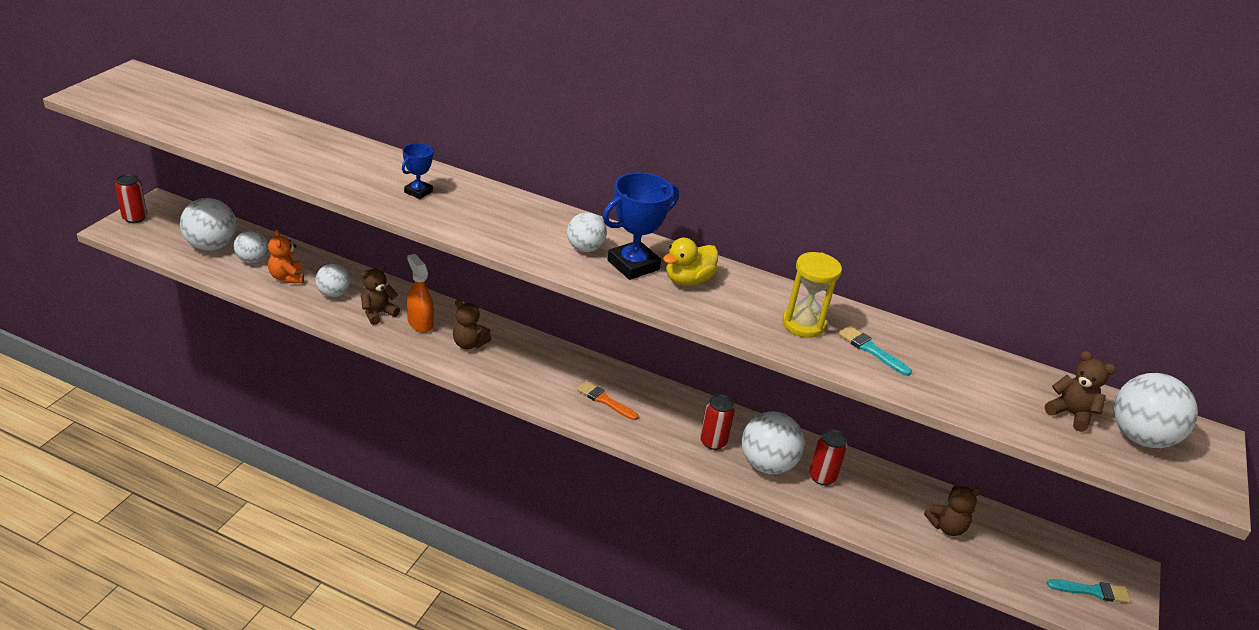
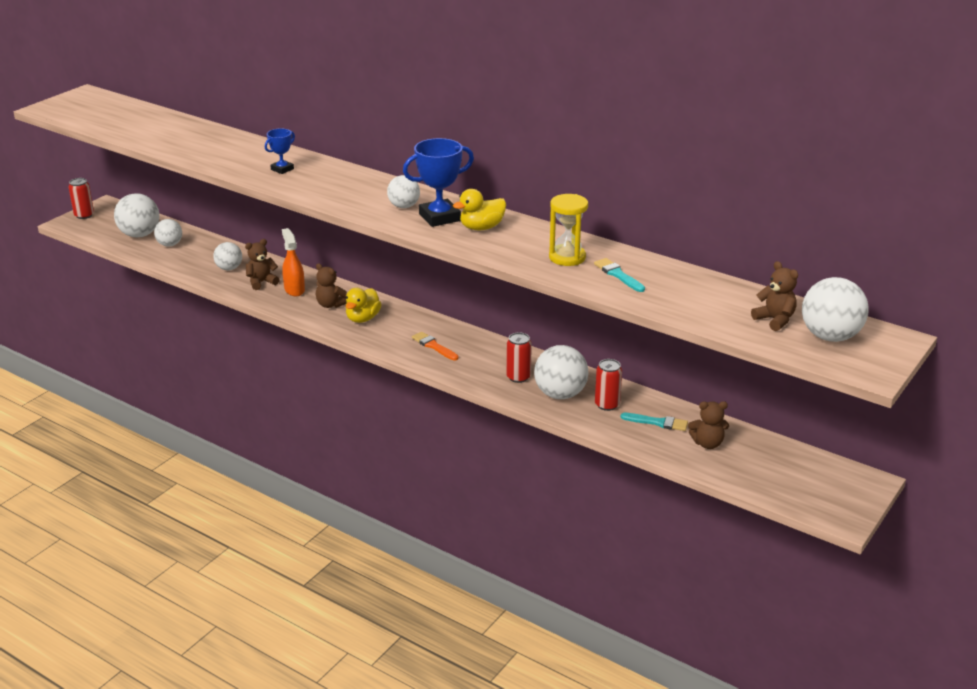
camera: 15 degrees right, 5 degrees down
(287, 277) = (194, 257): orange teddy bear -> none
(512, 363) = (363, 318): none -> yellow duck
(1091, 591) = (824, 494): turquoise brush -> turquoise brush (657, 422)

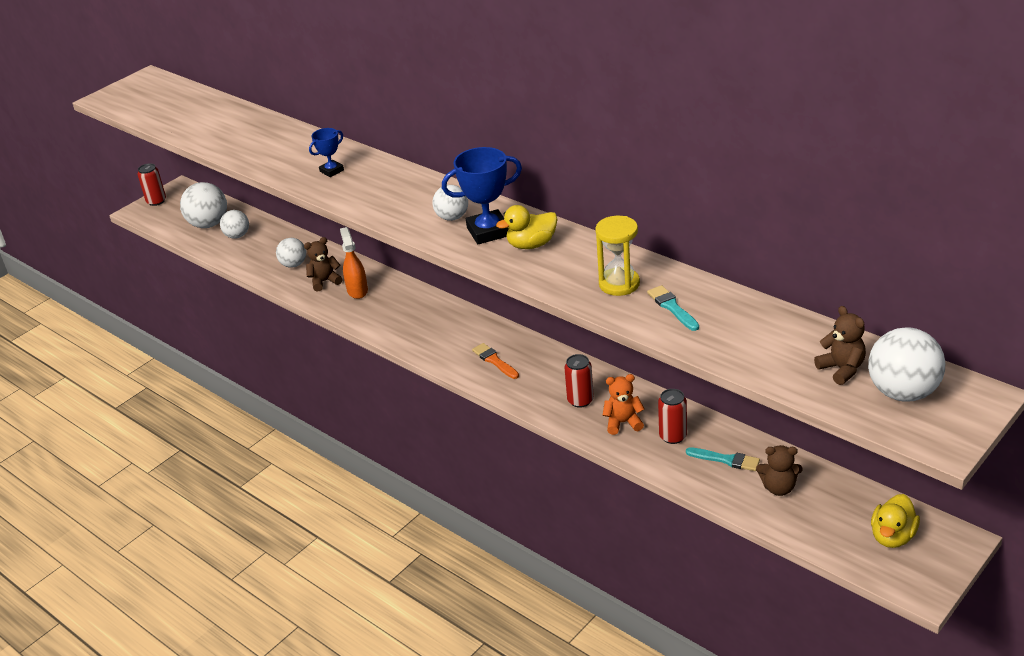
camera: 10 degrees right, 5 degrees up
(331, 305) = (393, 309): brown teddy bear -> none
(363, 318) = (424, 326): yellow duck -> yellow duck (892, 536)
(560, 394) = (623, 423): white ball -> orange teddy bear

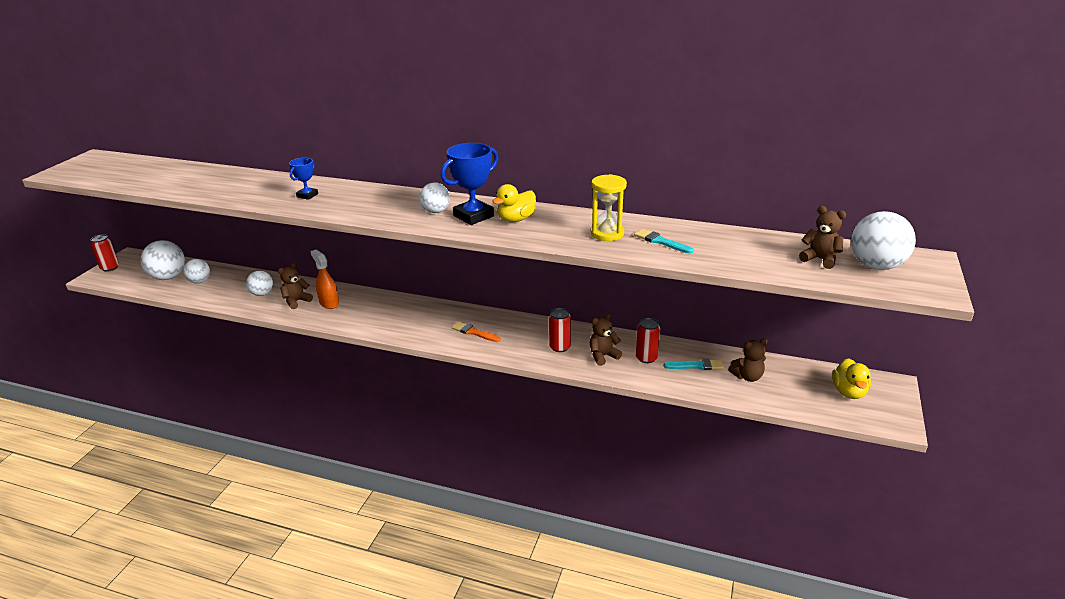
camera: 25 degrees left, 5 degrees down
(623, 423) = (603, 356): orange teddy bear -> brown teddy bear

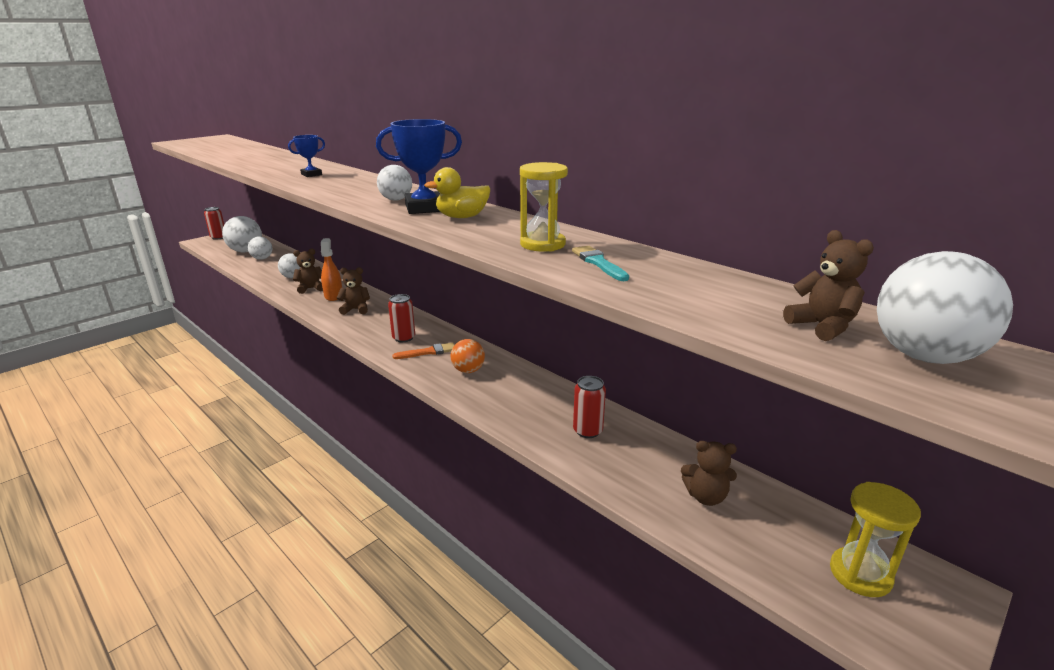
camera: 25 degrees right, 5 degrees down
(474, 332) = (428, 352): orange brush -> orange brush turned 105 degrees clockwise
(522, 338) = (468, 370): none -> orange ball
(560, 347) = (499, 390): red can -> red can (404, 338)
(603, 356) = (537, 413): brown teddy bear -> brown teddy bear (356, 309)
(696, 366) = (644, 460): turquoise brush -> none
(848, 392) = (860, 574): yellow duck -> yellow hourglass

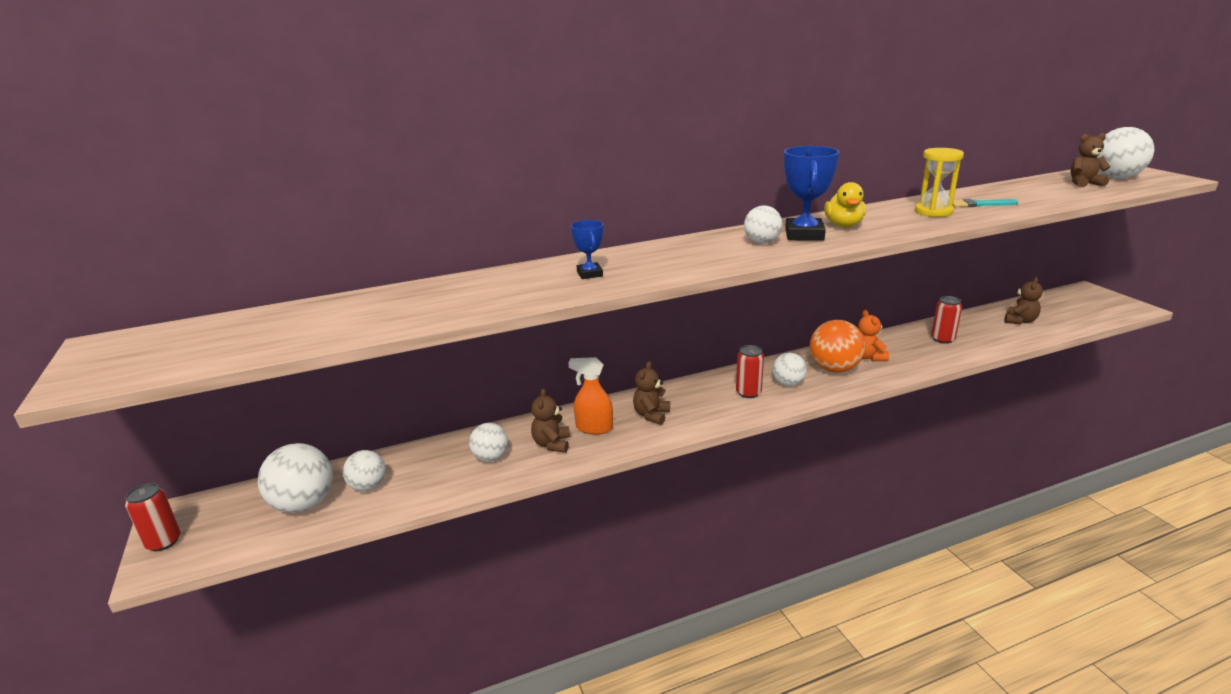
camera: 65 degrees left, 0 degrees up
(428, 352) = (788, 383): orange brush -> white ball
(468, 370) = (834, 369): orange ball -> orange ball, size x1.62
(506, 386) = (868, 357): none -> orange teddy bear
(860, 574) = (1081, 303): yellow hourglass -> none

